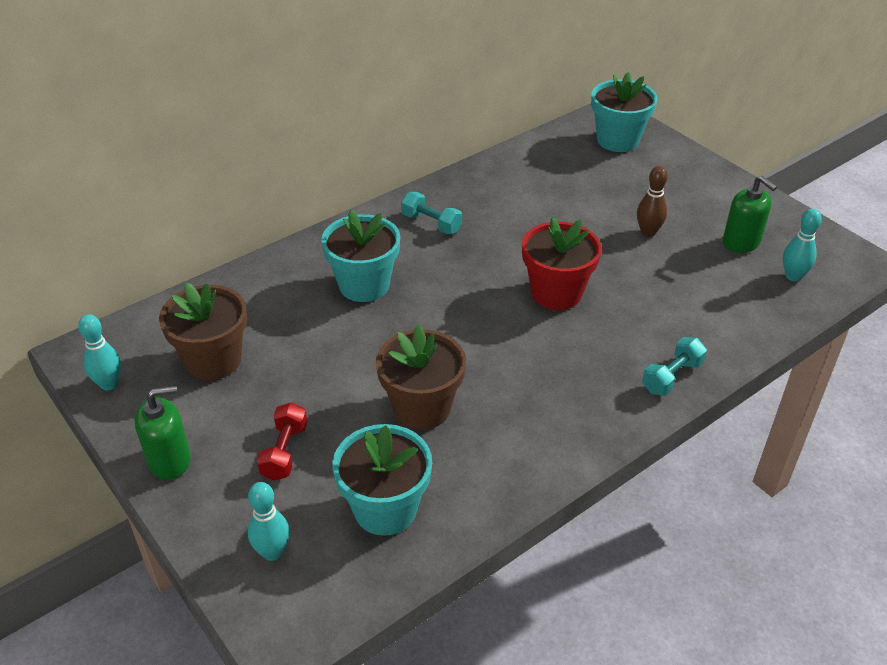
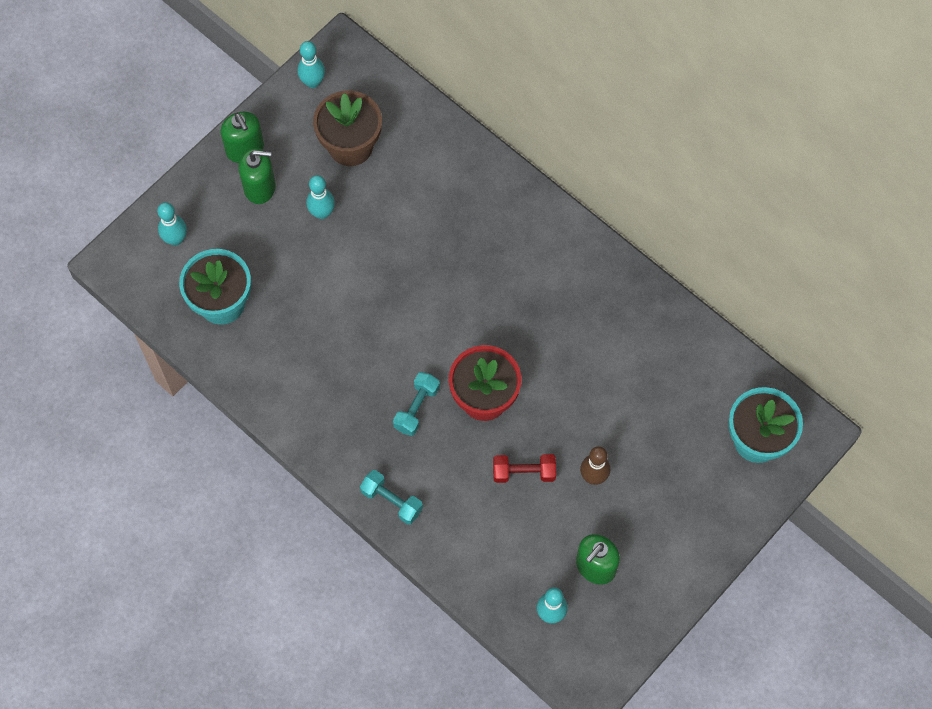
camera: 80 degrees right, 25 degrees up
(231, 451) = (260, 187): none -> green soap dispenser
(284, 452) = (264, 223): red dumbbell -> red dumbbell (524, 472)
(291, 395) = (322, 213): none -> turquoise bowling pin
(364, 285) = (463, 236): turquoise flower pot -> none
(421, 408) = (324, 310): brown flower pot -> none
(431, 223) = (565, 276): turquoise dumbbell -> turquoise dumbbell (416, 408)

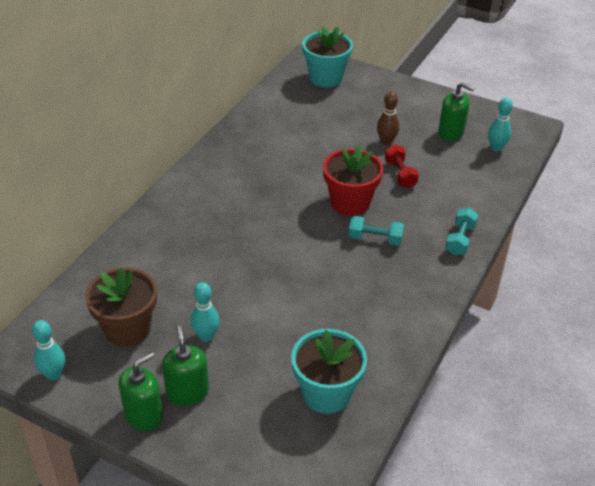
camera: 105 degrees left, 25 degrees down
(175, 239) = (266, 452): turquoise bowling pin -> none

